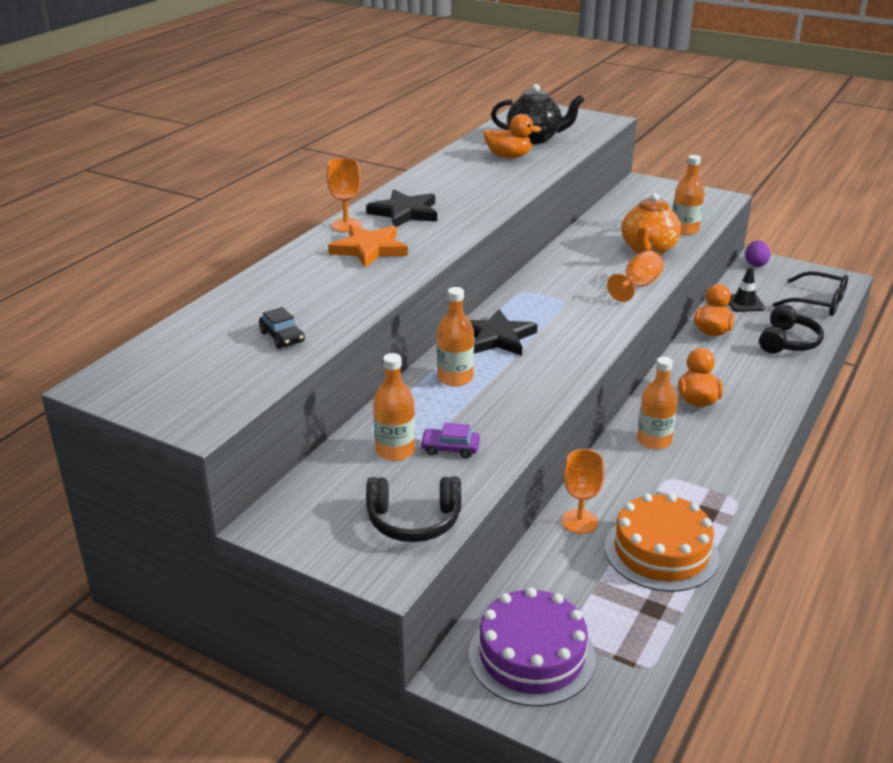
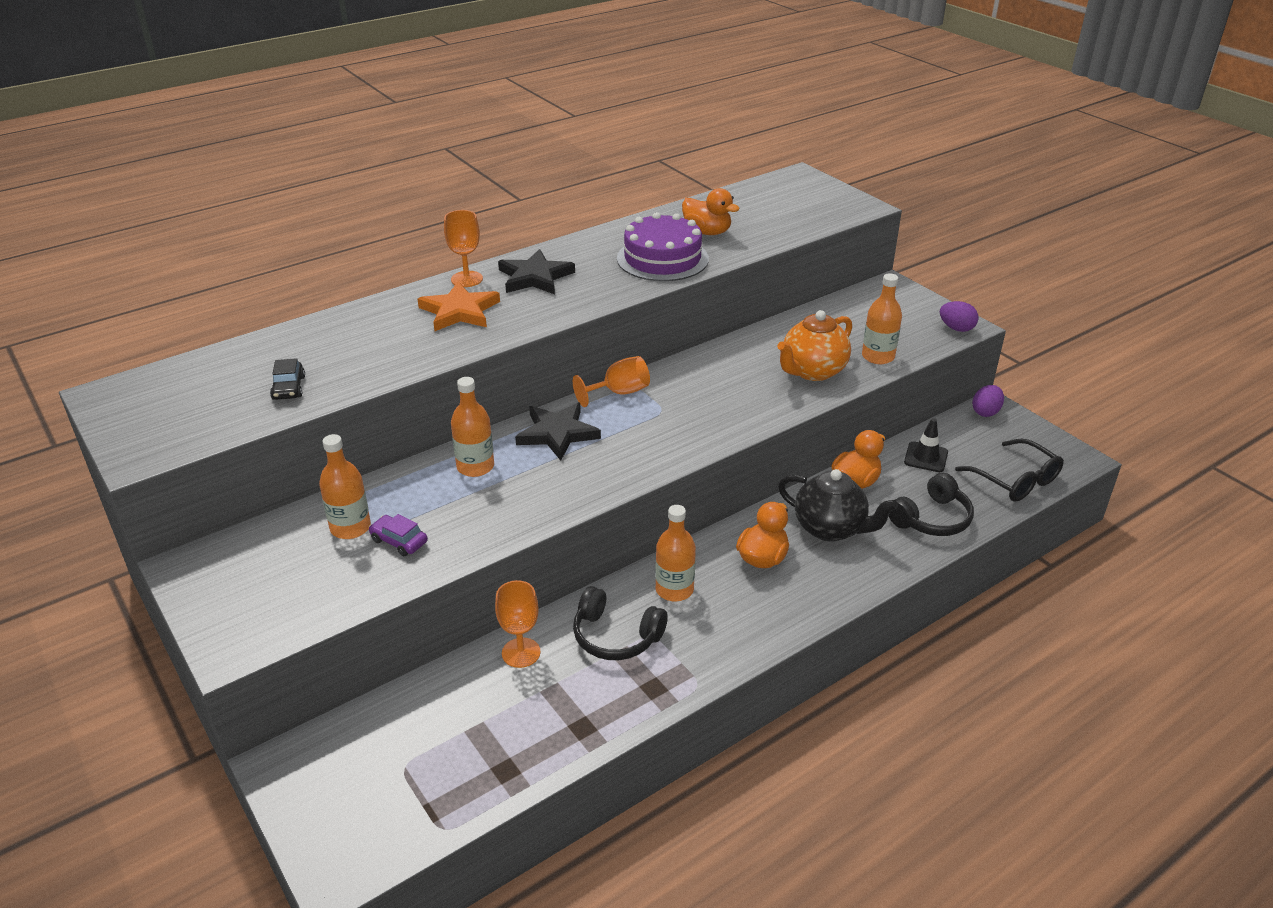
camera: 25 degrees right, 5 degrees up
(414, 521) = (298, 605): black headphones -> black headphones (615, 636)
(531, 655) = (355, 772): purple cake -> purple cake (662, 258)
(535, 139) = (758, 215): black teapot -> black teapot (831, 528)
(637, 286) = (757, 412): orange goblet -> orange goblet (619, 393)
(661, 551) = (569, 713): orange cake -> none
(719, 201) = (956, 328): none -> purple egg

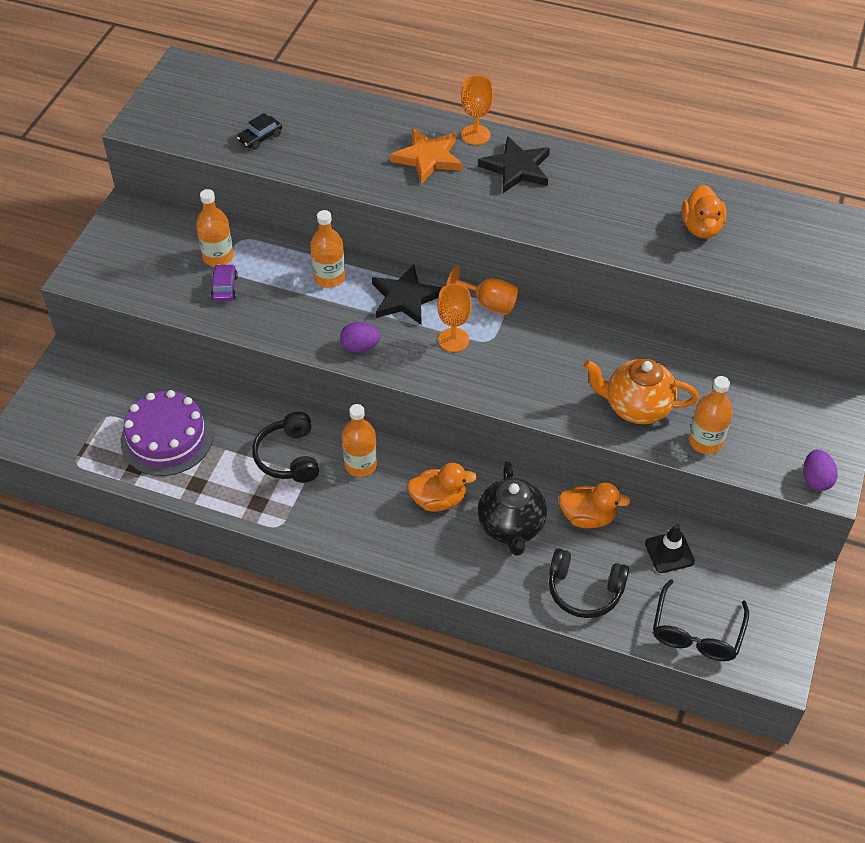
camera: 55 degrees right, 15 degrees up
(521, 653) = (235, 415): orange goblet -> orange goblet (453, 340)
(662, 258) = (624, 224): purple cake -> purple cake (167, 438)
(985, 412) = (786, 571): purple egg -> purple egg (360, 347)

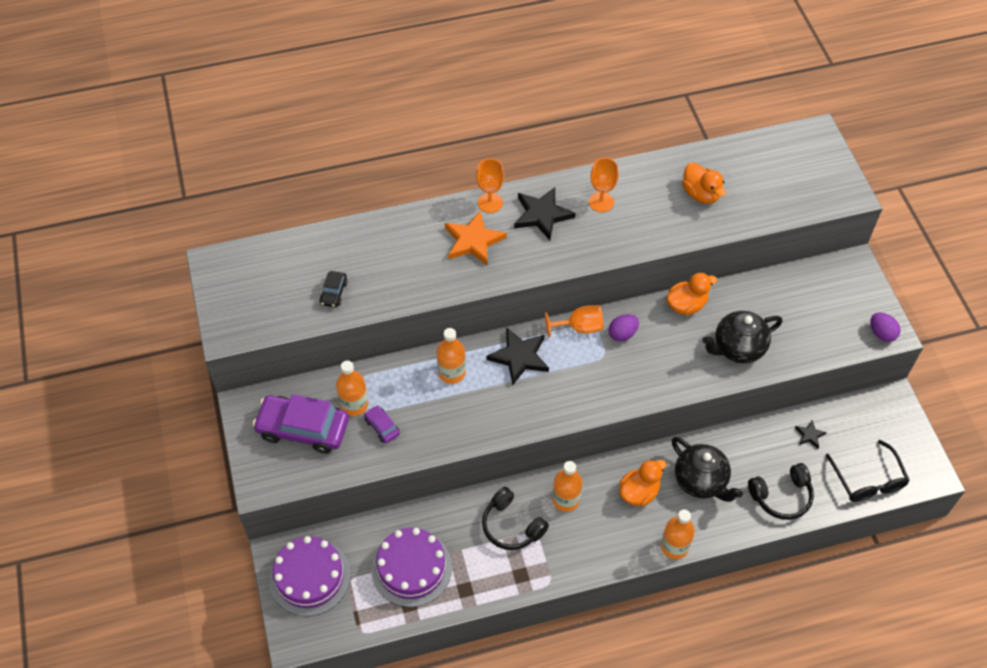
camera: 35 degrees left, 5 degrees up
(76, 393) = (310, 577): none -> purple cake
(156, 252) = (303, 429): none -> purple car
(360, 347) = (521, 415): purple egg -> purple egg (622, 334)
(453, 340) = (580, 370): orange goblet -> orange goblet (601, 202)
(588, 517) = (742, 442): orange duck -> orange duck (686, 305)
(636, 407) = (737, 348): orange teapot -> black teapot
(669, 552) = (809, 435): black traffic cone -> black star
(705, 441) = (798, 347): orange bottle -> orange bottle (674, 546)

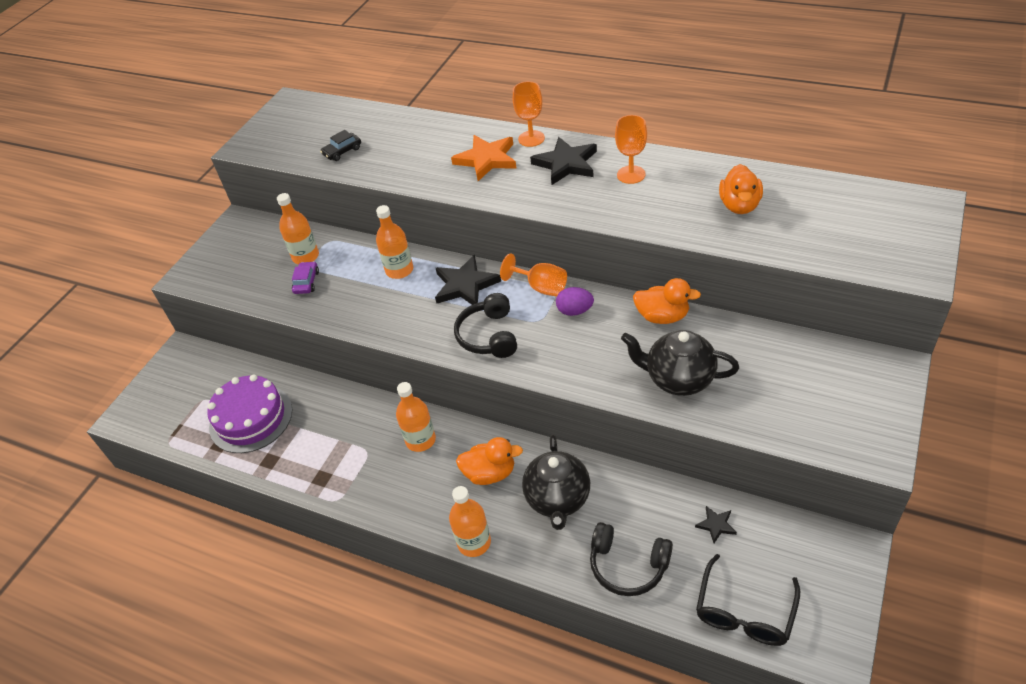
camera: 45 degrees right, 10 degrees down
(303, 429) = (254, 255): purple car -> none
(310, 577) = (181, 380): purple cake -> none
(511, 526) = (356, 434): black headphones -> black headphones (488, 336)
(881, 333) = (866, 449): purple egg -> none

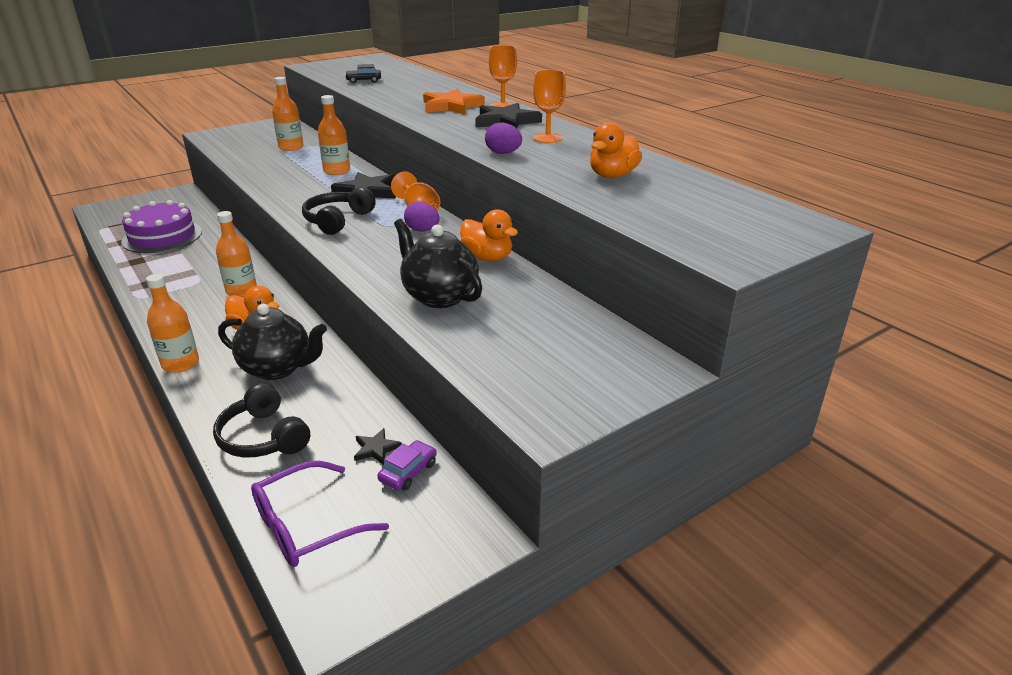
camera: 25 degrees right, 15 degrees down
(306, 282) = (270, 158): purple car -> purple car (408, 472)
(558, 500) = (278, 368): black teapot -> black teapot turned 105 degrees counterclockwise
(623, 215) = (503, 153): none -> purple egg
(744, 612) = (307, 525): black glasses -> purple glasses

